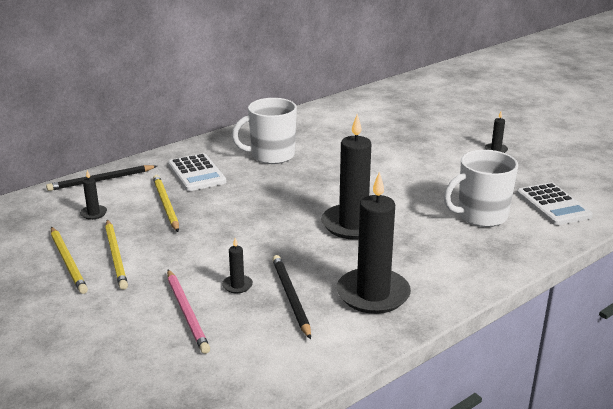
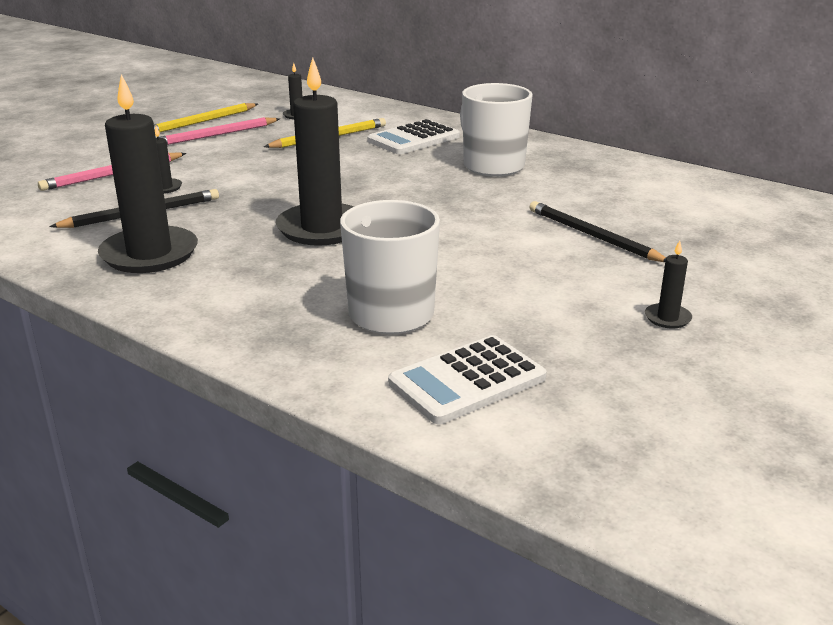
camera: 75 degrees right, 0 degrees up
(101, 180) = (370, 107): black pencil -> black pencil (593, 236)
(116, 255) = (216, 135): yellow pencil -> pink pencil

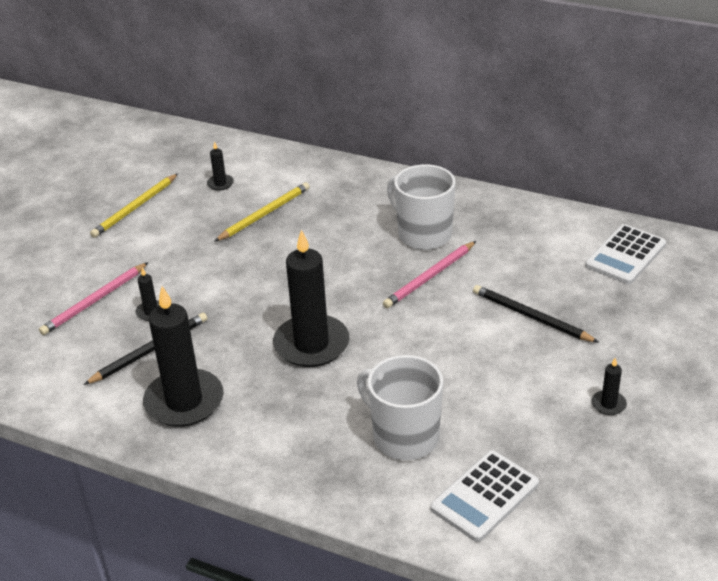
camera: 10 degrees left, 10 degrees up
(216, 135) = (159, 227): pink pencil -> pink pencil (430, 277)
(414, 139) = (341, 205): white calculator -> white calculator (625, 255)

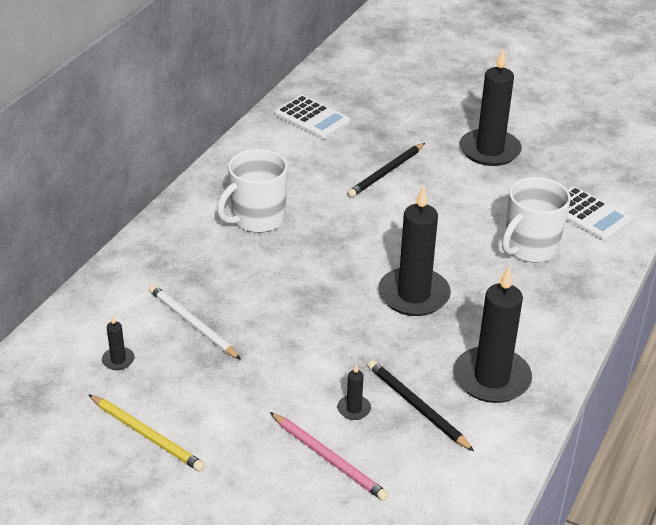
camera: 90 degrees left, 0 degrees up
(264, 214) = (193, 324): yellow pencil -> white pencil
(430, 277) = (324, 220): pink pencil -> none
(608, 404) = (489, 150): black candle -> black candle, size x2.38

